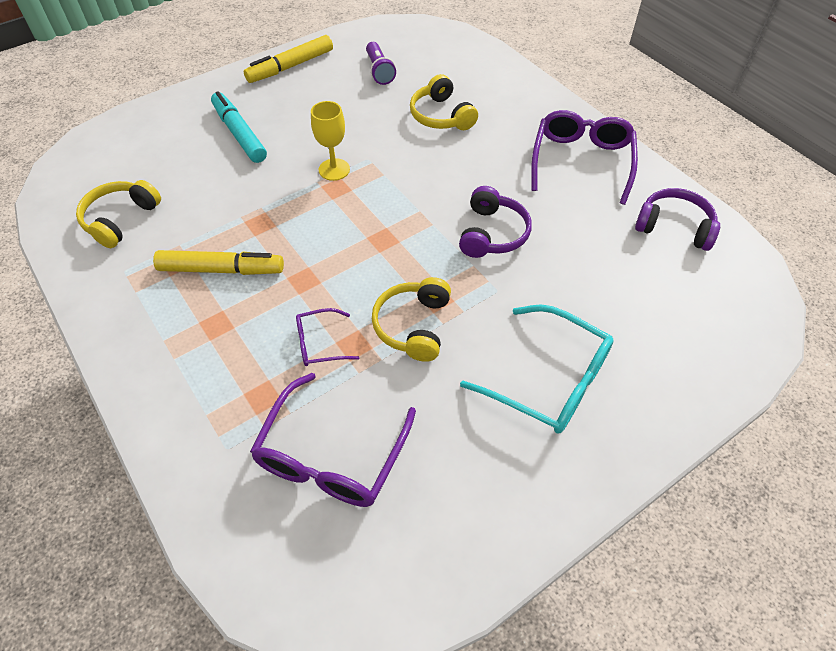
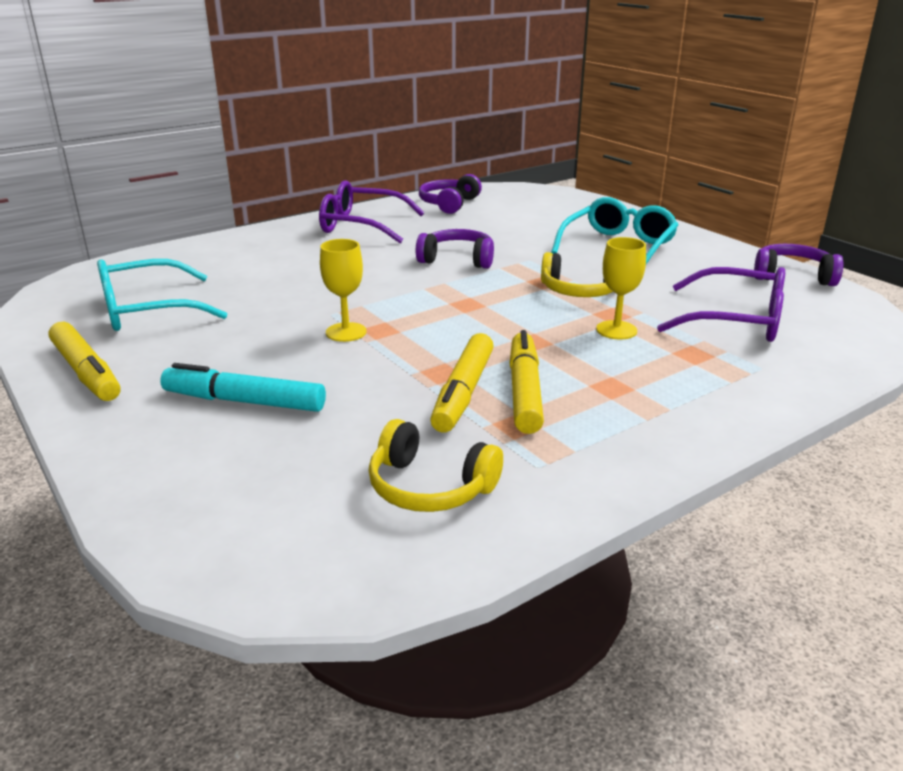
camera: 90 degrees left, 25 degrees down
(228, 235) = (463, 392): none -> yellow marker
(239, 134) = (245, 402): turquoise marker -> turquoise marker turned 45 degrees clockwise
(319, 343) = (616, 330): purple glasses -> yellow goblet
(379, 71) = (146, 310): purple flashlight -> turquoise glasses
(441, 116) = (264, 277): yellow headphones -> none
(460, 565) = (792, 276): none -> purple headphones

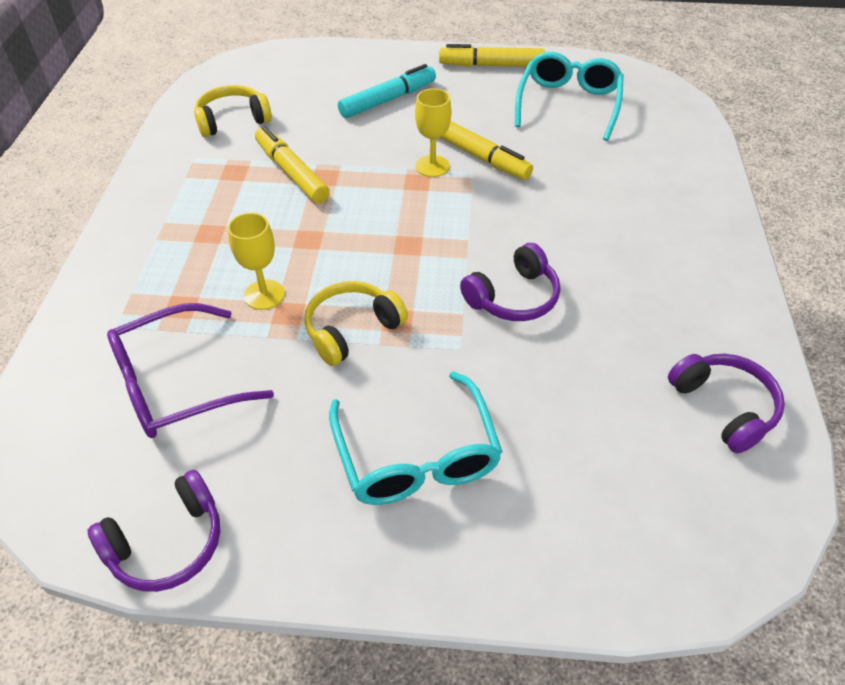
camera: 130 degrees right, 20 degrees up
(361, 225) = (688, 284): purple glasses -> none
(524, 392) = (258, 195): yellow marker -> yellow marker (479, 156)

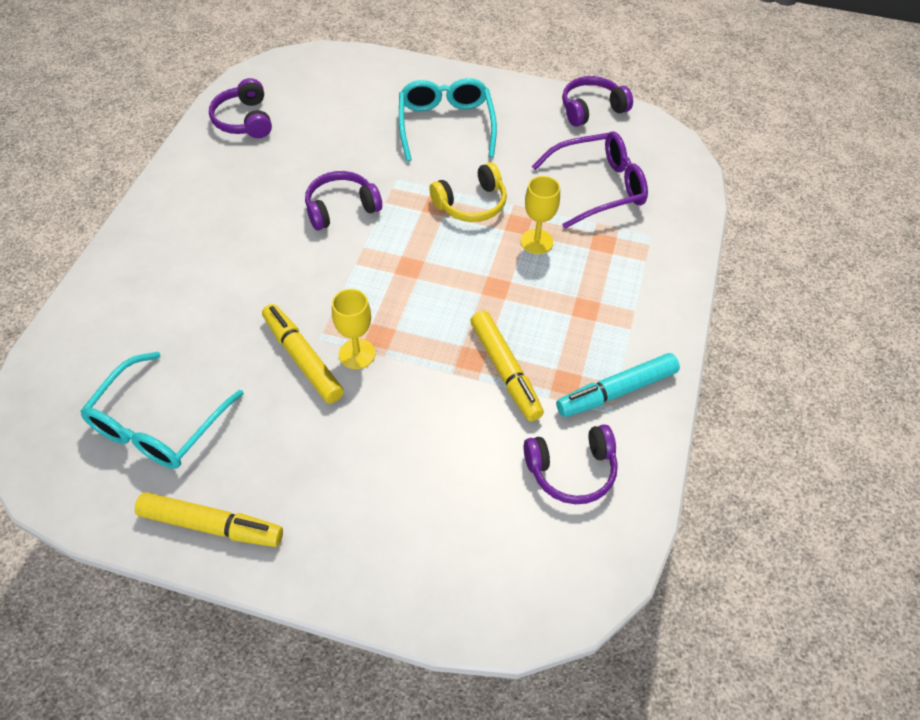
camera: 170 degrees left, 5 degrees up
(232, 120) = (571, 470): yellow headphones -> purple headphones
(387, 100) = (374, 475): turquoise marker -> turquoise marker (617, 391)

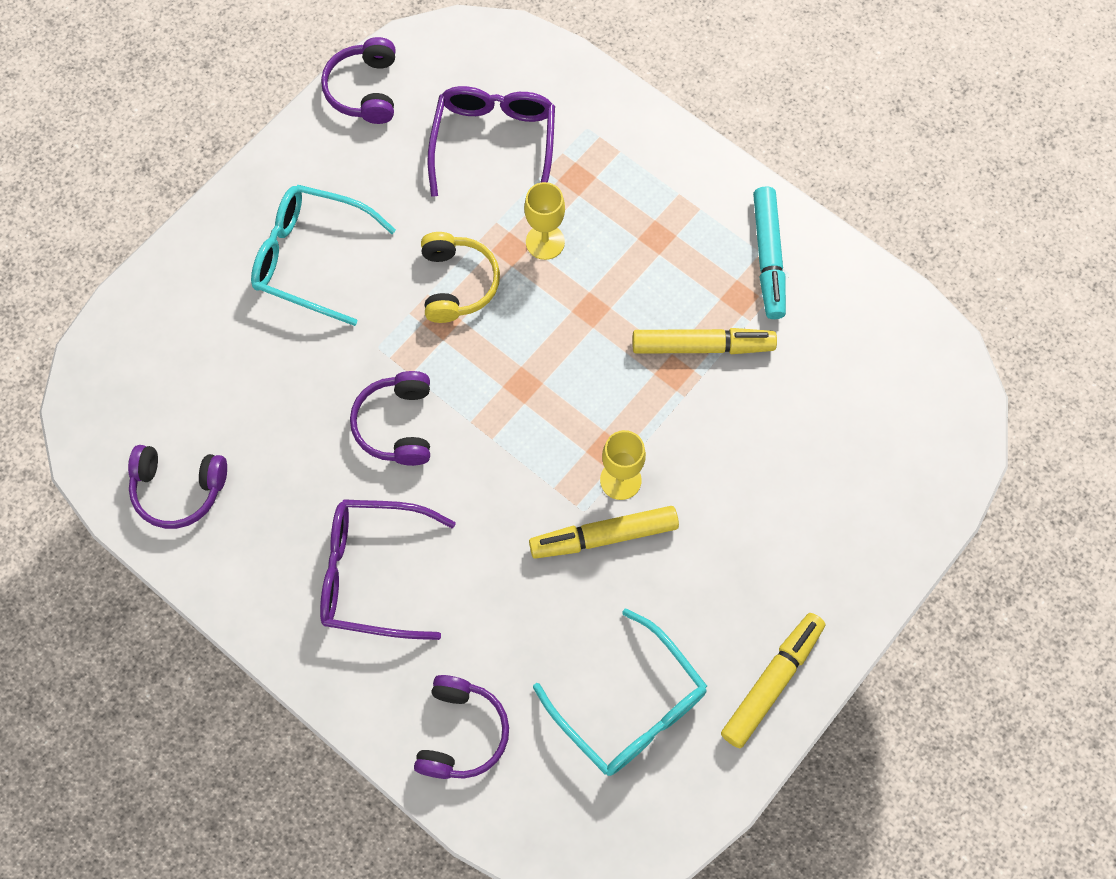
camera: 65 degrees left, 15 degrees up
(219, 232) = (372, 573): none -> purple glasses
(571, 470) = (837, 337): purple headphones -> purple headphones (461, 733)

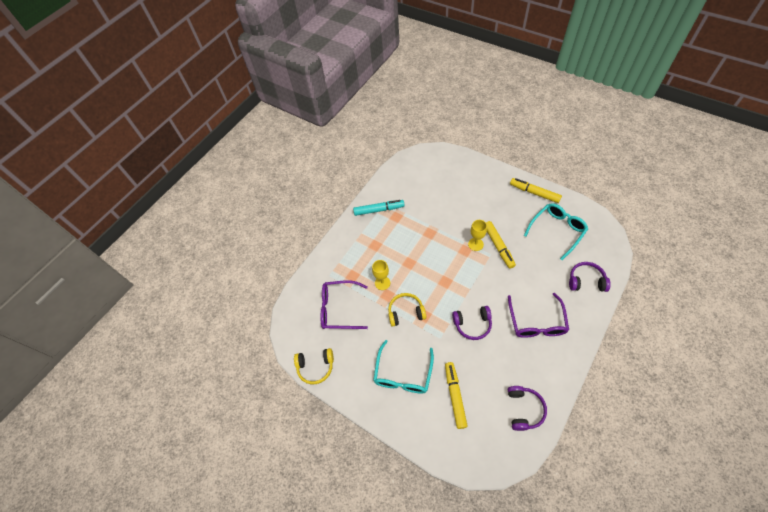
camera: 90 degrees left, 10 degrees down
(365, 90) = (315, 367): purple headphones -> yellow headphones
(702, 346) = (417, 226): yellow marker -> yellow marker (455, 396)

